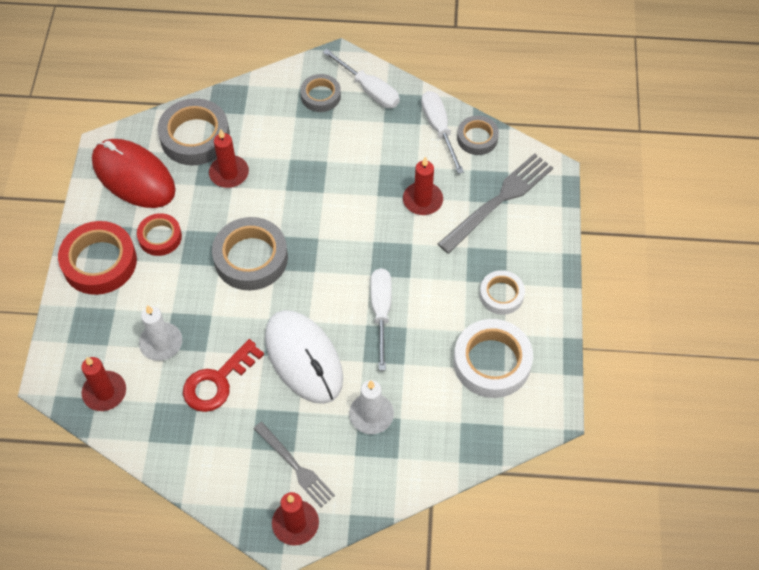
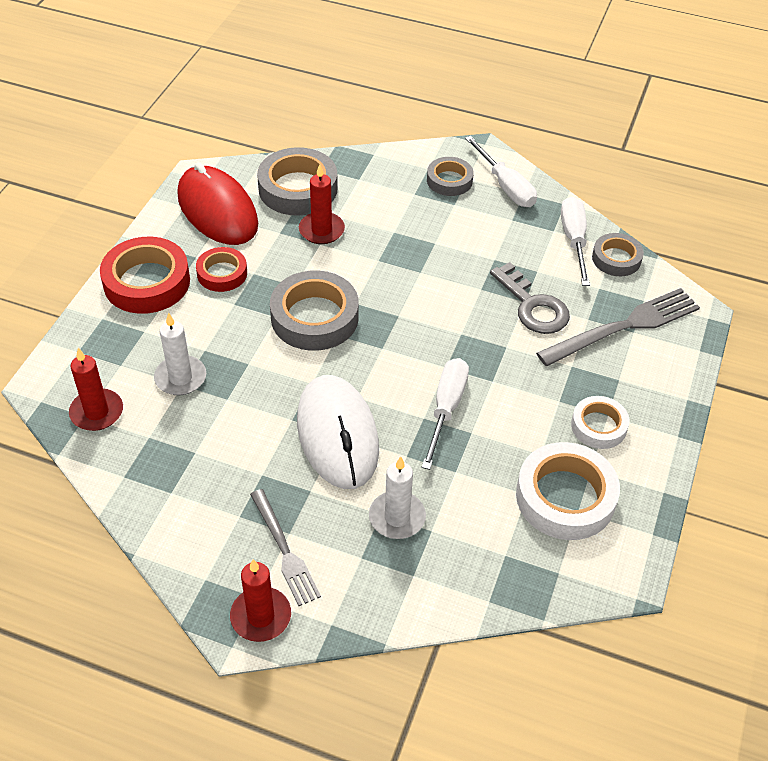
camera: 15 degrees right, 10 degrees down
(217, 381) = (228, 433): red key -> none
(422, 200) = (533, 306): red candle -> grey key

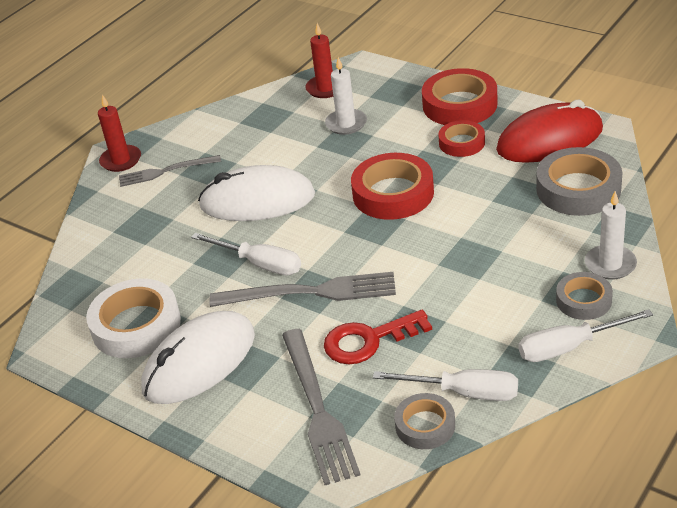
camera: 110 degrees right, 10 degrees down
(314, 317) = (393, 193): grey tape -> red tape
(321, 230) = (511, 202): red candle -> none
(397, 517) = (165, 227): white candle -> white candle (610, 264)
(480, 358) = (310, 292): none -> grey fork
(533, 306) = (368, 340): grey key -> red key
(598, 426) = (199, 362): white tape -> white mouse

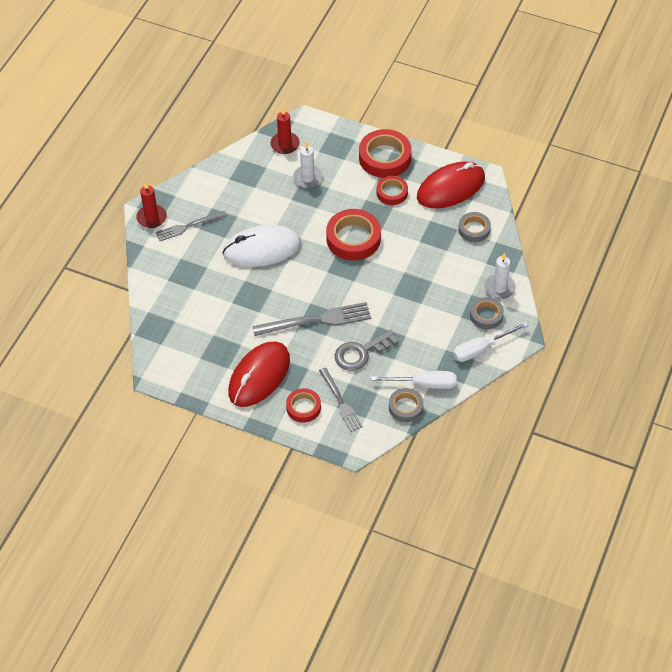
camera: 15 degrees left, 15 degrees up
(136, 325) = (209, 353): white tape -> none
(199, 362) = (259, 376): white mouse -> red mouse
(255, 413) = (303, 407): none -> red tape
(259, 264) = (277, 300): white screwdriver -> none
(317, 408) = (340, 401): grey fork -> grey fork, size x0.64
(368, 340) = (361, 353): red key -> grey key
(578, 189) = (474, 229): grey tape -> grey tape, size x0.59

